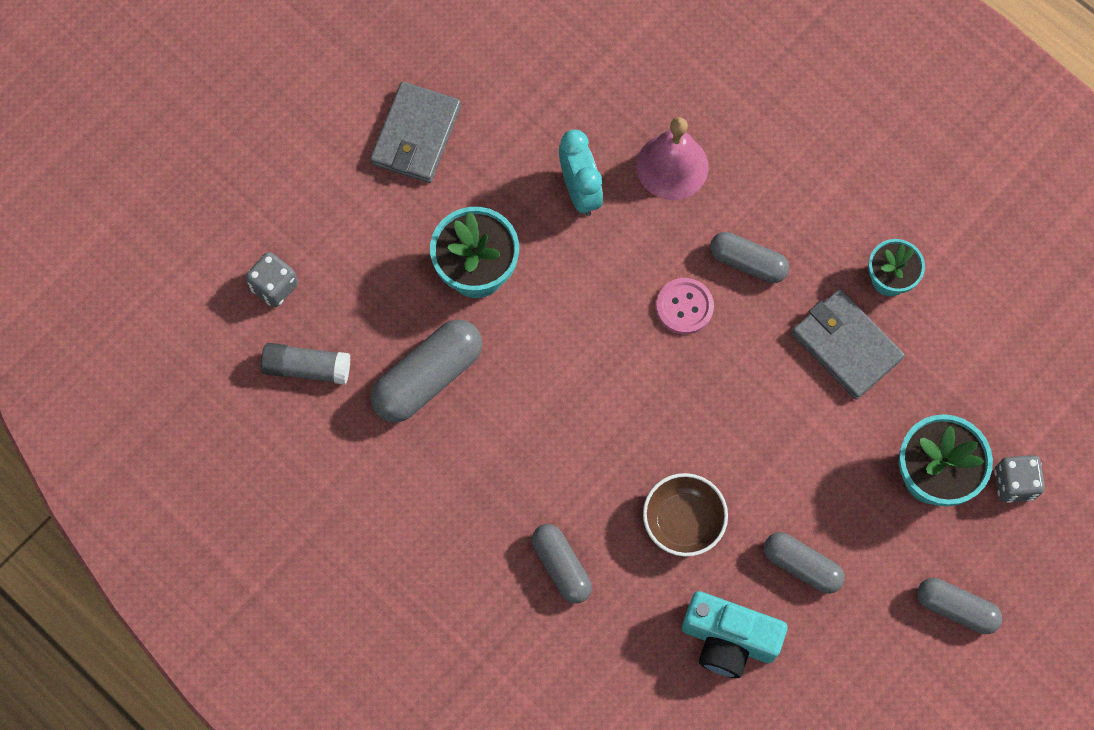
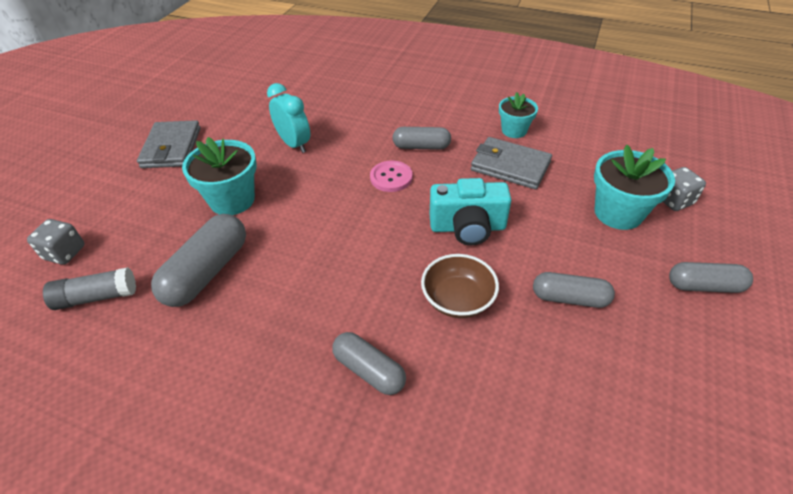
camera: 20 degrees left, 25 degrees down
(672, 166) = (350, 120): pink bell -> none
(728, 639) = (548, 376): turquoise camera -> turquoise camera (467, 227)

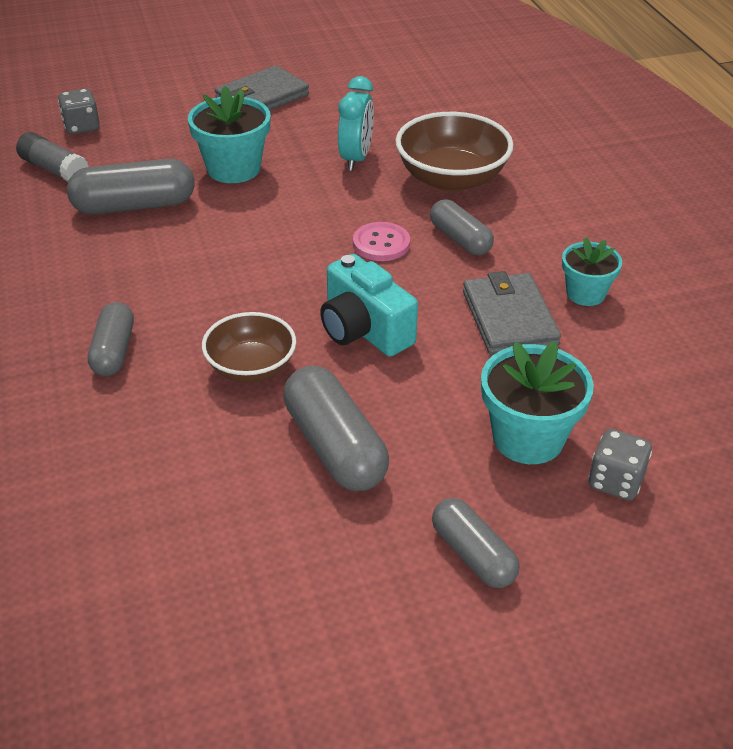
camera: 50 degrees right, 5 degrees down
(361, 121) = (451, 179): none -> brown bowl
(569, 298) = (334, 447): grey capsule -> grey capsule, size x1.56

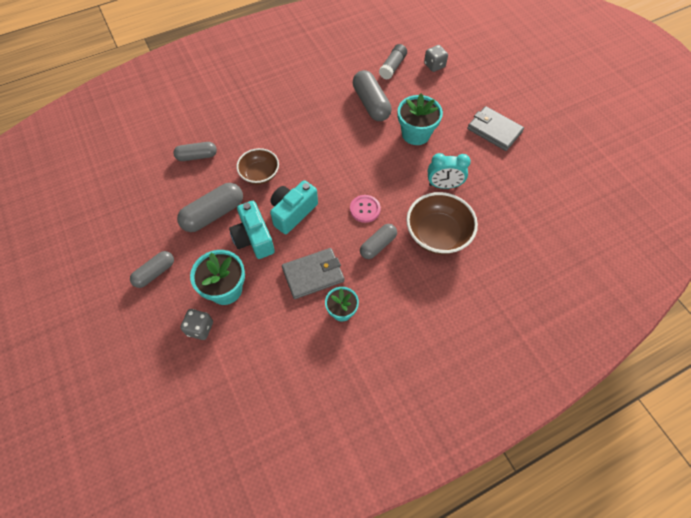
camera: 80 degrees right, 20 degrees up
(113, 351) = (264, 125): grey capsule -> grey capsule (197, 156)
(413, 389) = (254, 238): none -> turquoise camera

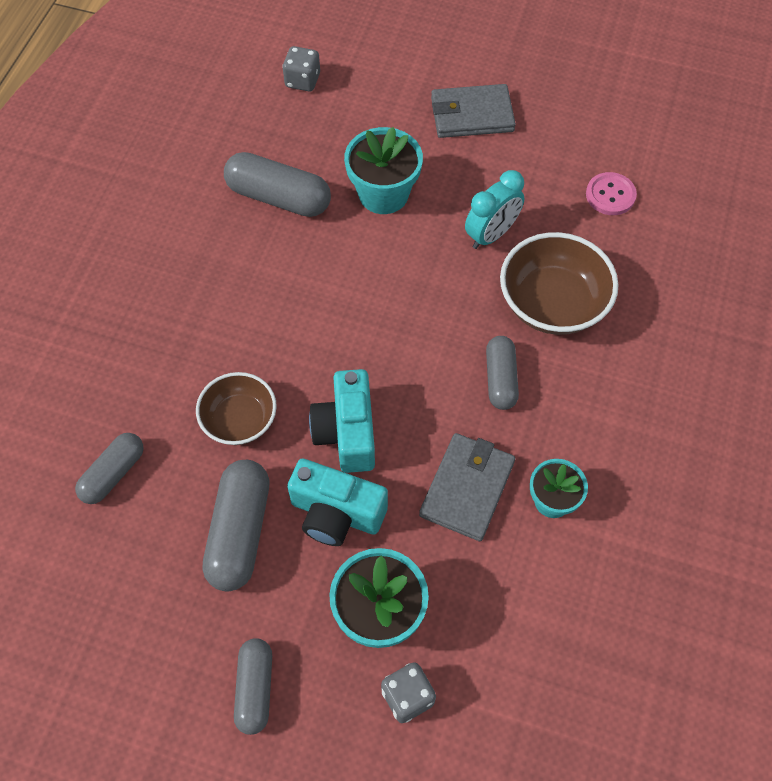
camera: 45 degrees left, 0 degrees up
(365, 209) = (433, 347): pink button -> pink button (610, 195)
(392, 67) = (249, 123): grey glue stick -> none

